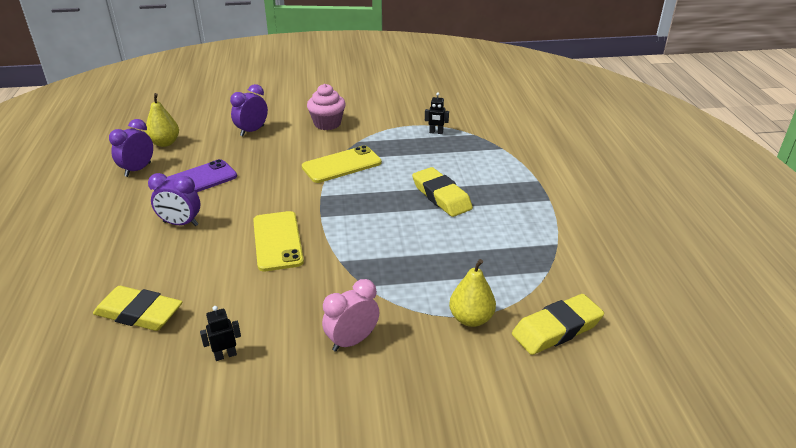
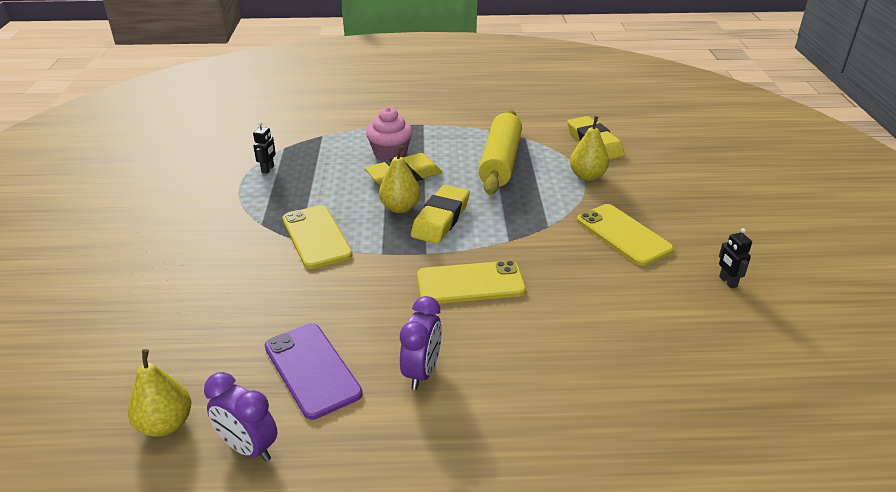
camera: 85 degrees left, 0 degrees up
(139, 313) = (604, 385): yellow eraser -> yellow eraser (440, 219)
(225, 355) = (656, 310): black robot -> black robot (727, 282)
(252, 131) = (179, 320): purple clock -> none
(327, 123) = (198, 247): pink cupcake -> pink cupcake (390, 154)
(352, 341) = (623, 235): pink clock -> yellow phone
(387, 198) = (400, 208): none -> yellow pear
(485, 253) = (500, 162): none -> yellow rolling pin

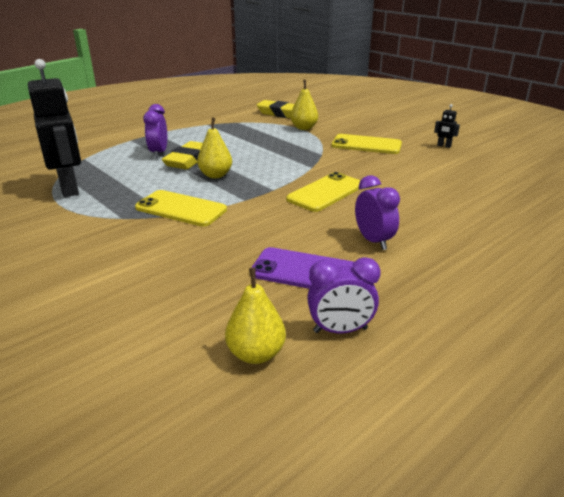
camera: 40 degrees left, 5 degrees down
(268, 169) = (70, 188): black robot -> black robot, size x2.47
(390, 154) = (159, 153): pink cupcake -> purple clock
(440, 219) = (253, 171): yellow eraser -> none
(500, 162) = (242, 136): yellow rolling pin -> none

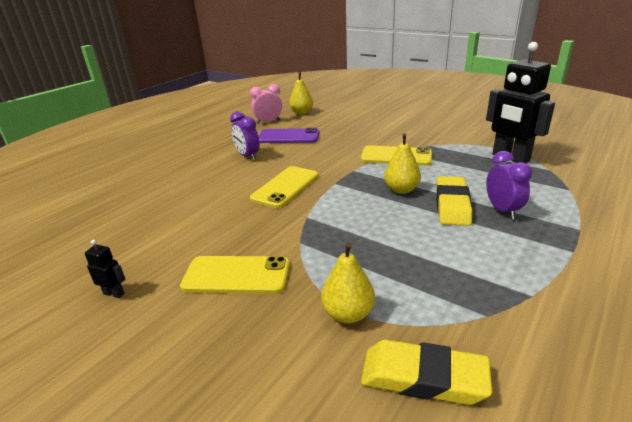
camera: 170 degrees right, 0 degrees up
(340, 330) = (268, 122): purple clock -> pink clock

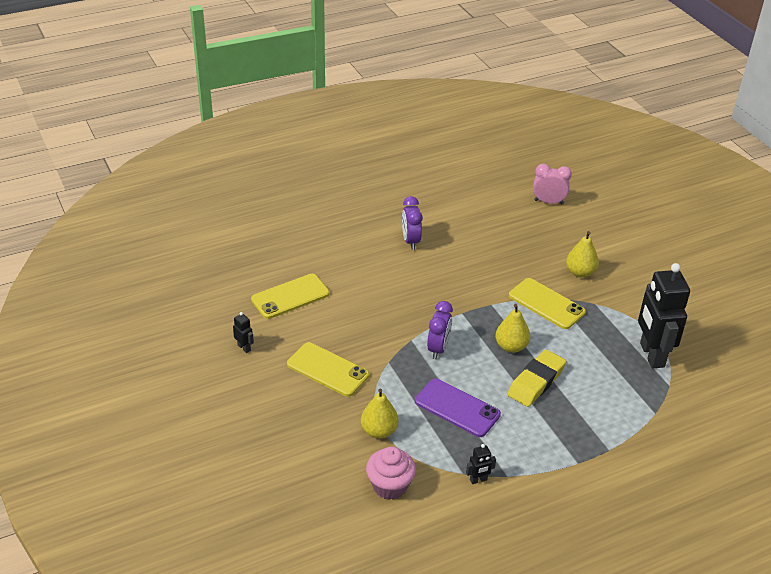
camera: 25 degrees right, 10 degrees up
(268, 122) = (465, 192): pink clock -> pink clock (548, 202)
(285, 187) = (417, 298): yellow phone -> yellow phone (290, 296)
(288, 136) = (468, 227): purple phone -> purple phone (457, 408)
(301, 113) = (511, 190): yellow pear -> yellow pear (580, 272)
(423, 377) = (390, 486): yellow eraser -> pink cupcake
(502, 210) = (570, 406): purple clock -> purple clock (438, 348)
(511, 315) = (478, 480): none -> black robot

